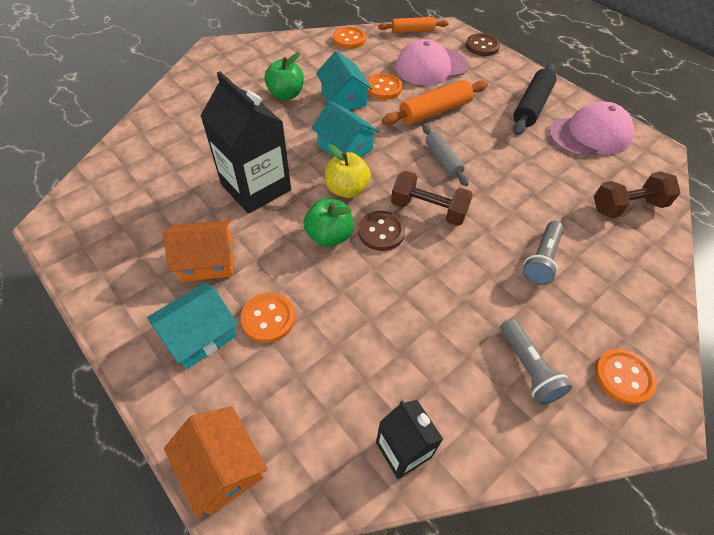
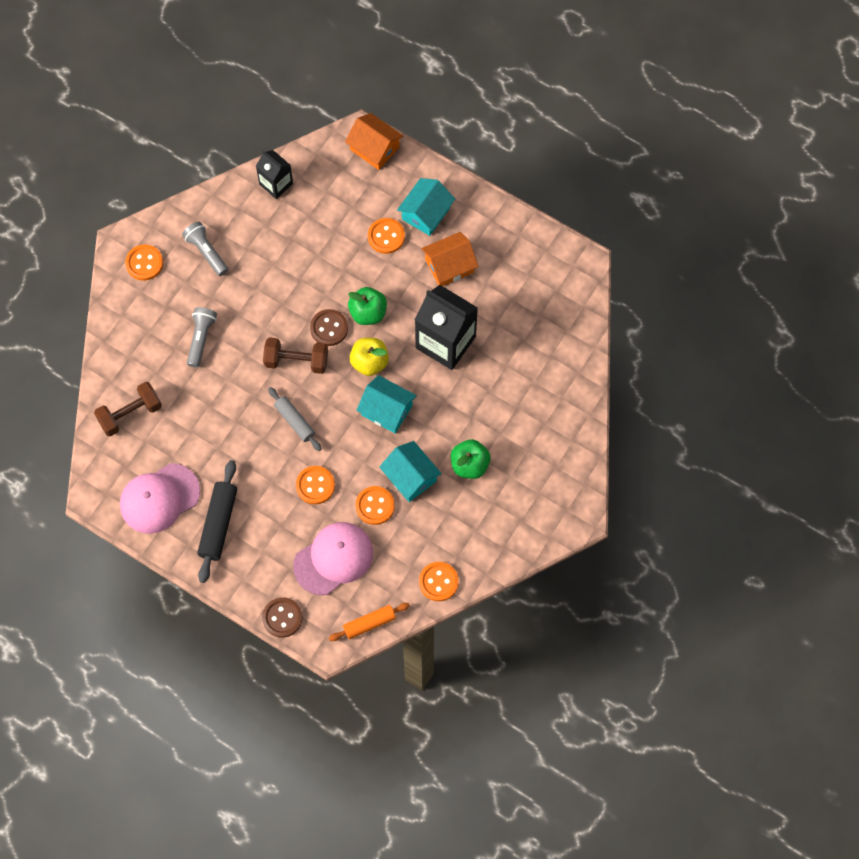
camera: 165 degrees right, 15 degrees up
(434, 111) = (315, 485): orange rolling pin -> orange button

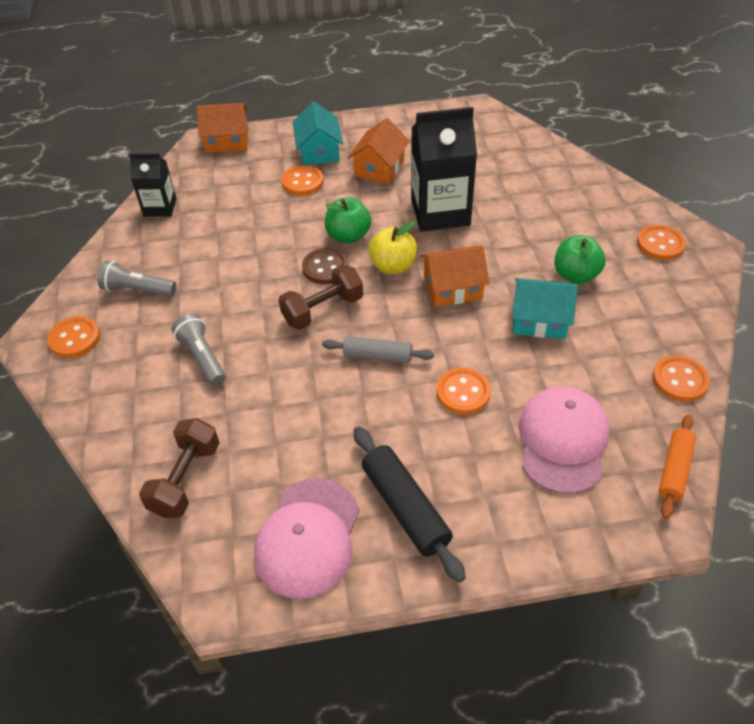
camera: 40 degrees left, 20 degrees down
(282, 618) = (586, 544): brown button -> none
(375, 506) = (540, 365): orange button -> orange button (660, 244)
(387, 410) = (452, 288): turquoise house -> orange house

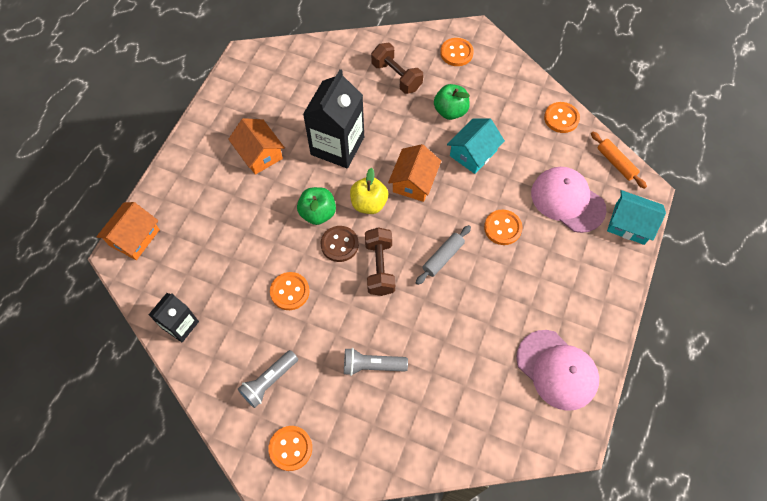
camera: 60 degrees left, 15 degrees up
(186, 479) = (473, 422): brown dumbbell -> brown dumbbell (396, 76)
(302, 182) = (234, 211): orange button -> orange button (290, 292)
(319, 151) = (205, 181): turquoise house -> turquoise house (629, 224)
(405, 508) = (566, 307): black rolling pin -> none

